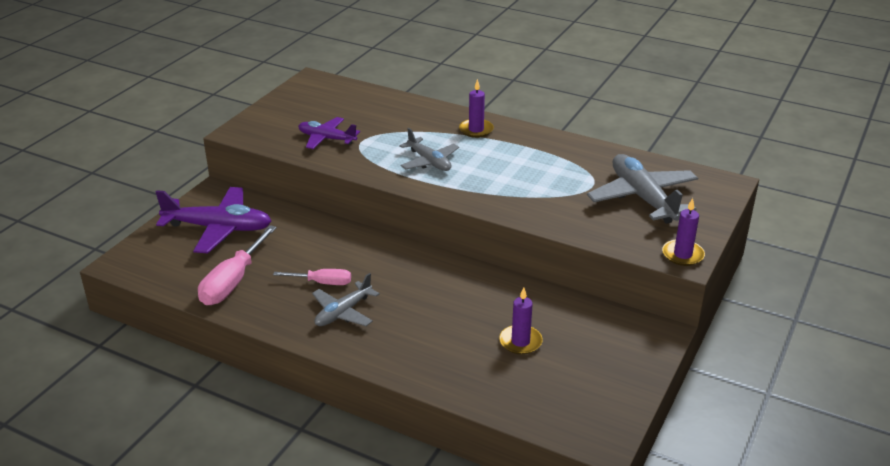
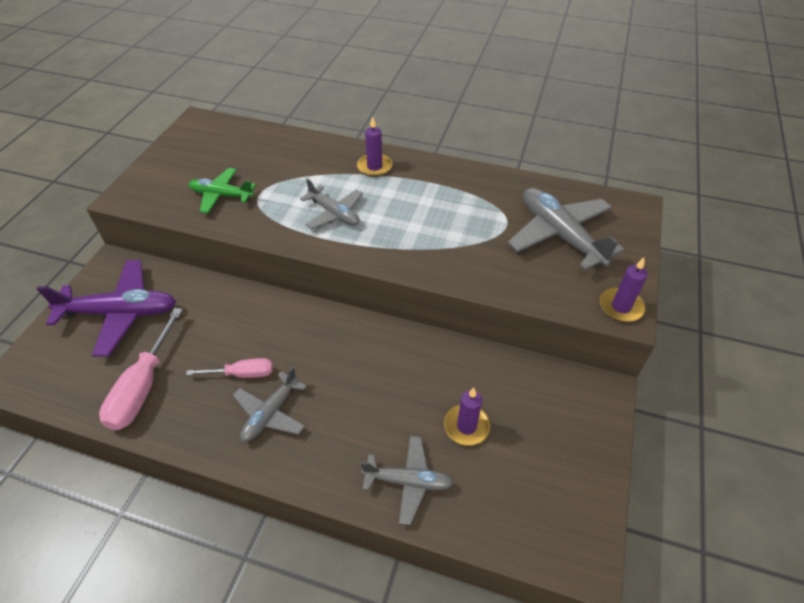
camera: 10 degrees left, 15 degrees up
(326, 139) = (221, 195): purple plane -> green plane
(457, 371) = (408, 481): none -> grey plane

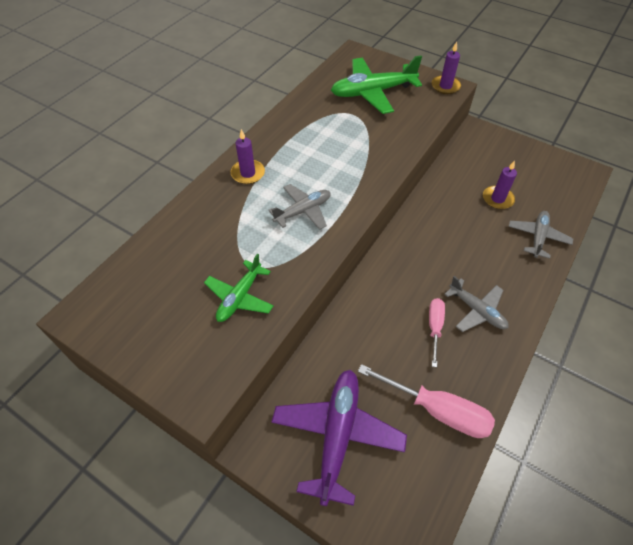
camera: 75 degrees left, 5 degrees up
(560, 235) = (372, 92): grey plane -> green plane

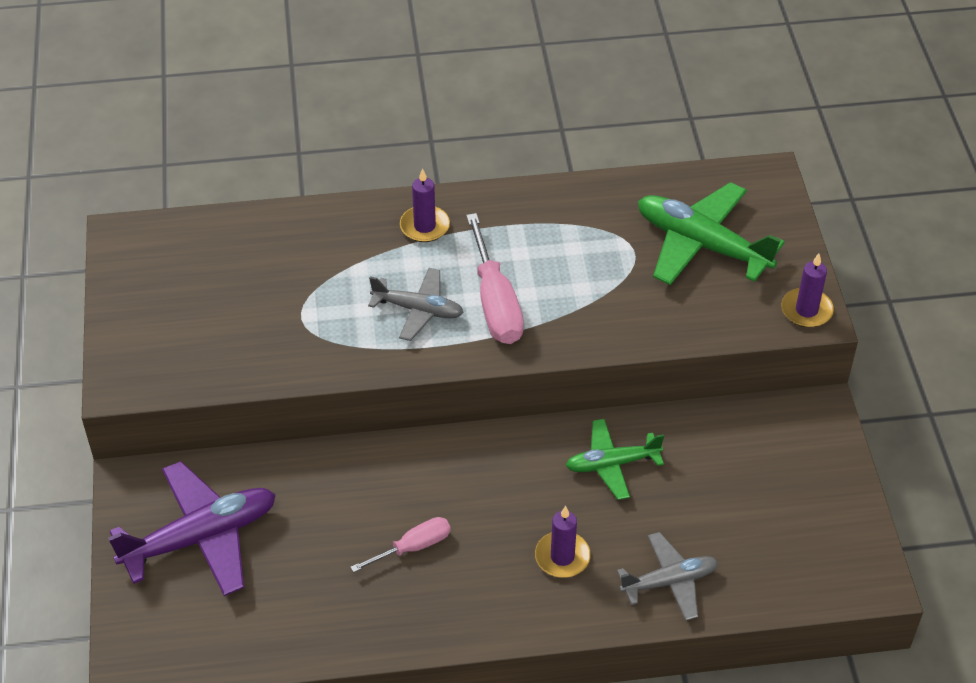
camera: 50 degrees right, 5 degrees down
(240, 297) = (253, 336): green plane -> green plane (612, 464)
(437, 410) = (305, 606): pink screwdriver -> pink screwdriver (495, 302)
(476, 310) = (477, 575): grey plane -> none
(497, 199) = (697, 504): purple candle -> purple candle (562, 557)

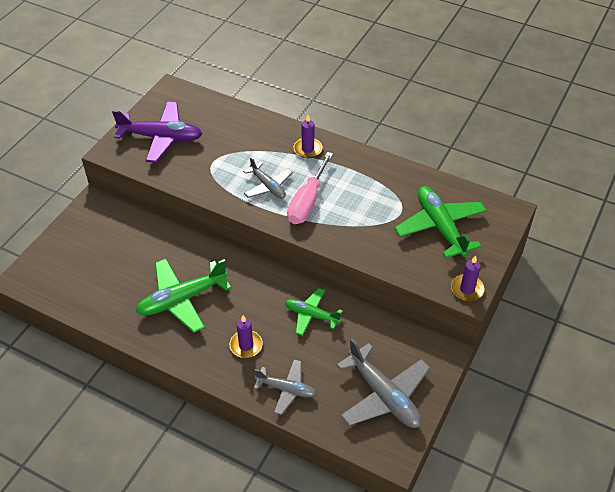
camera: 35 degrees right, 0 degrees up
(201, 538) = (98, 242): purple plane -> purple plane (161, 138)
(412, 547) = (182, 299): pink screwdriver -> green plane
(796, 514) = (384, 395): none -> grey plane

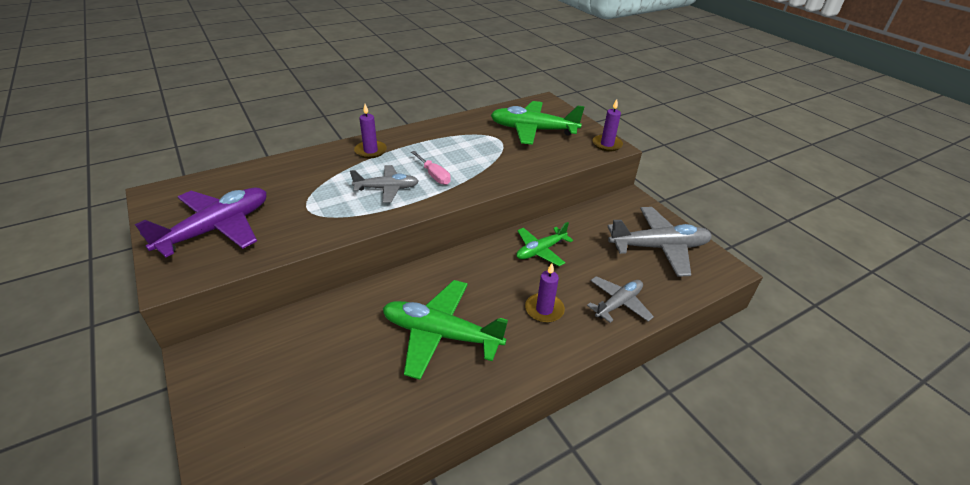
camera: 60 degrees left, 10 degrees down
(182, 299) = (441, 334): green plane -> green plane turned 105 degrees clockwise
(307, 201) = (434, 175): pink screwdriver -> pink screwdriver, size x0.60

